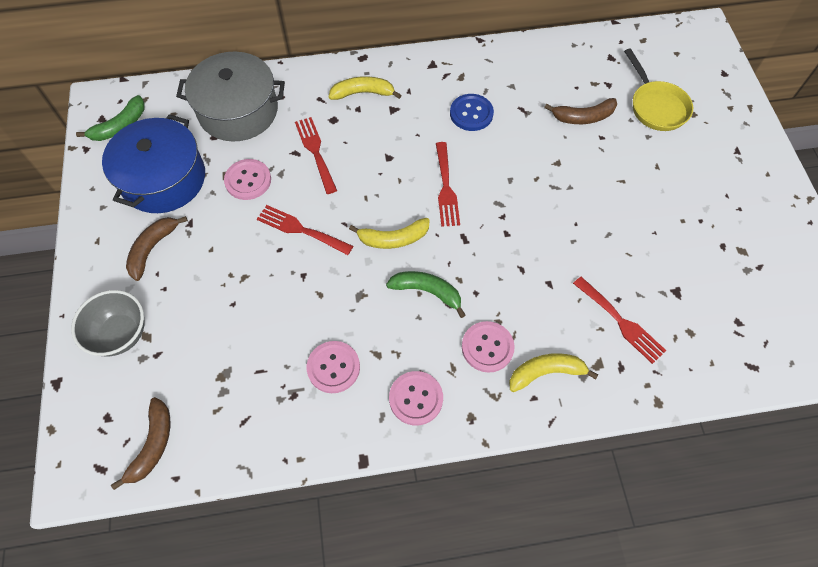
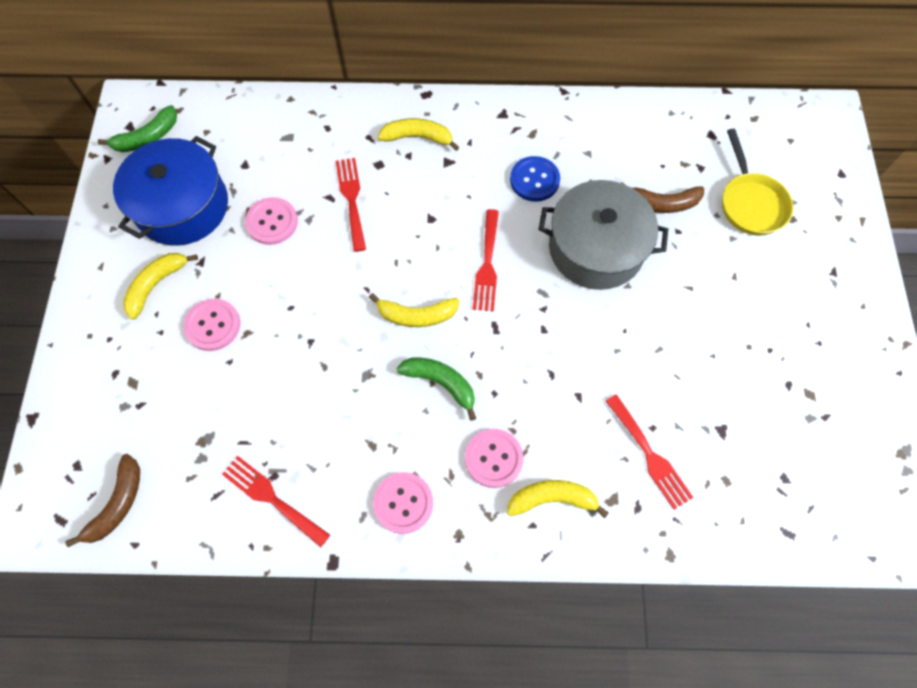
camera: 10 degrees right, 5 degrees up
(121, 334) = (106, 376): grey bowl -> none
(153, 249) = (157, 285): brown banana -> yellow banana
(238, 111) = (277, 138): grey pot -> grey pot (596, 248)
(300, 229) = (318, 288): red fork -> red fork (272, 498)
(333, 367) = (322, 452): pink button -> pink button (213, 325)

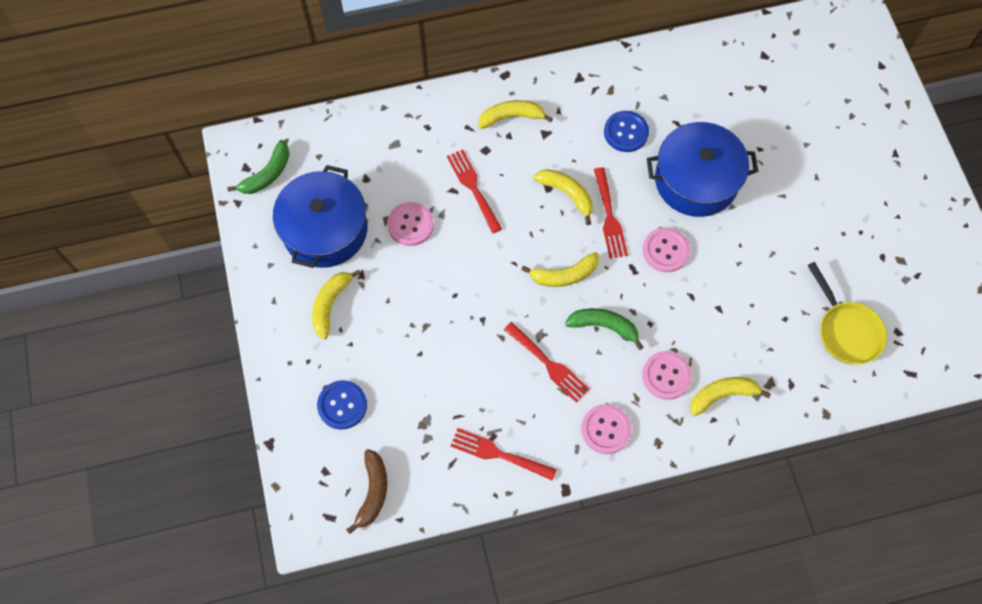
camera: 15 degrees left, 0 degrees up
(125, 396) = (342, 405): none -> blue button
(213, 325) = (394, 327): pink button -> pink button (665, 250)
(449, 230) = (567, 194): none -> yellow banana
(596, 248) = (696, 180): grey pot -> blue pot
(649, 455) = (789, 341): red fork -> red fork (549, 364)
(662, 203) = (739, 127): brown banana -> none
(750, 203) = (813, 110): yellow pan -> yellow pan (846, 331)

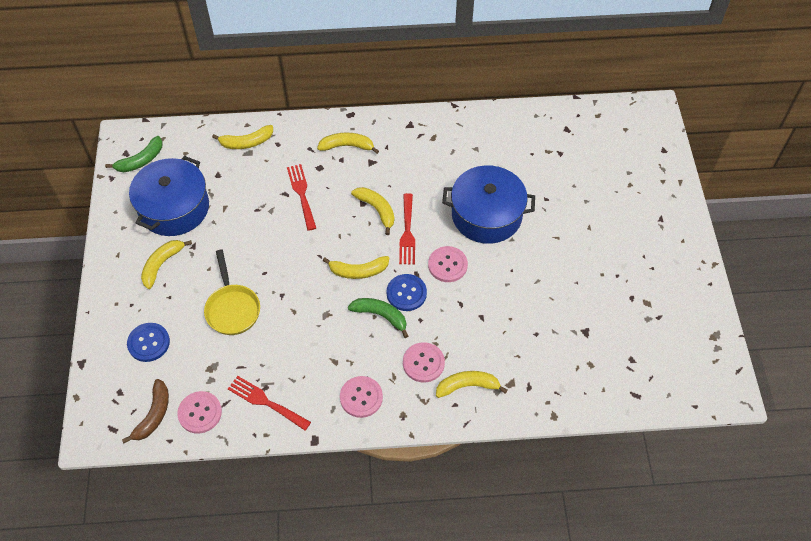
camera: 10 degrees right, 10 degrees down
(389, 131) = (246, 142): none -> yellow banana
(410, 224) = (243, 214): pink button -> pink button (200, 413)
(549, 364) = (327, 338): red fork -> none
(626, 132) = (437, 170): blue button -> blue button (406, 293)
(846, 331) = (586, 351): yellow pan -> yellow pan (232, 308)

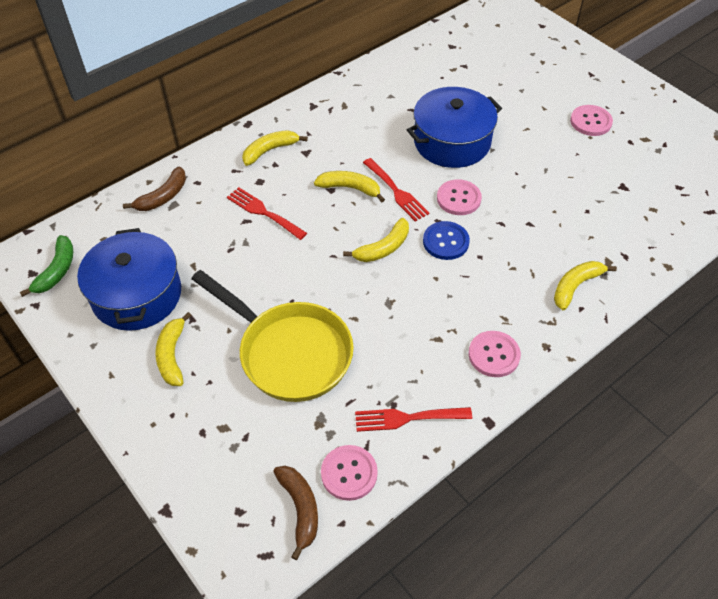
camera: 35 degrees left, 5 degrees down
(148, 343) = (227, 440): blue button -> none
(232, 308) = (289, 352): yellow pan -> yellow pan, size x1.60
(246, 142) = (163, 197): yellow banana -> brown banana
(381, 316) = (441, 274): green banana -> none
(423, 363) = (519, 290): pink button -> pink button (590, 122)

